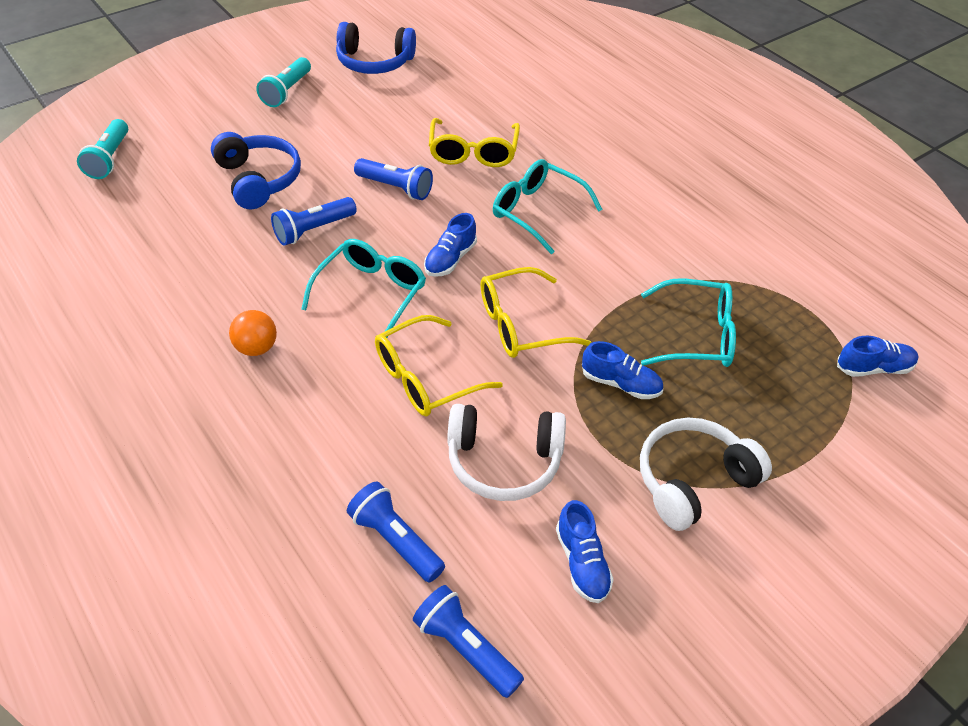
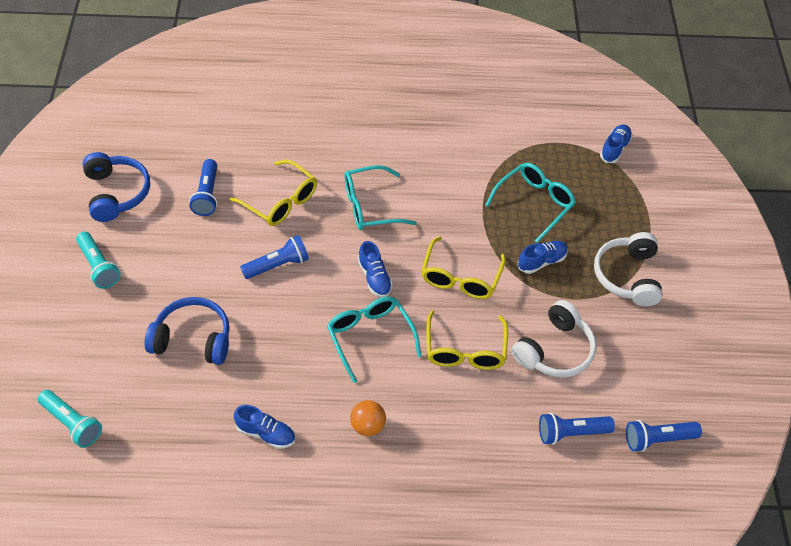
camera: 55 degrees left, 5 degrees up
(313, 230) = (279, 335): blue flashlight -> blue flashlight (207, 195)
(374, 62) = (116, 193): blue headphones -> blue headphones turned 60 degrees counterclockwise
(582, 562) = (642, 357): blue shoe -> blue shoe (265, 433)

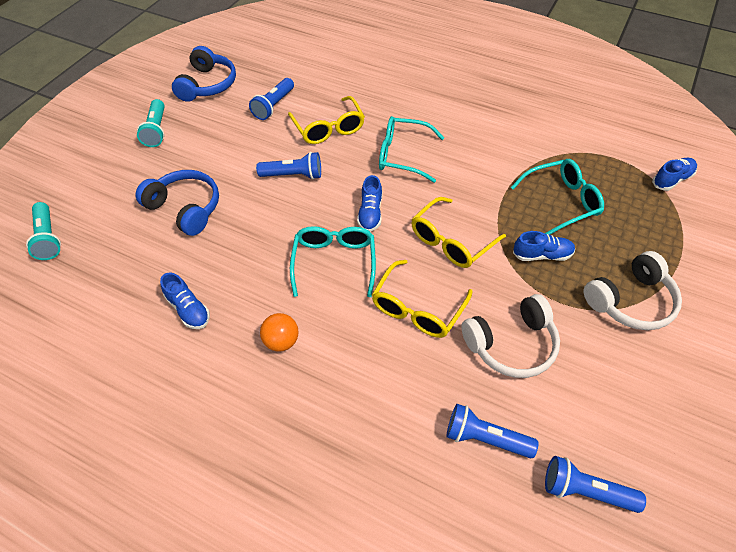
camera: 30 degrees right, 0 degrees up
(627, 276) = (630, 301): white headphones -> white headphones turned 150 degrees counterclockwise

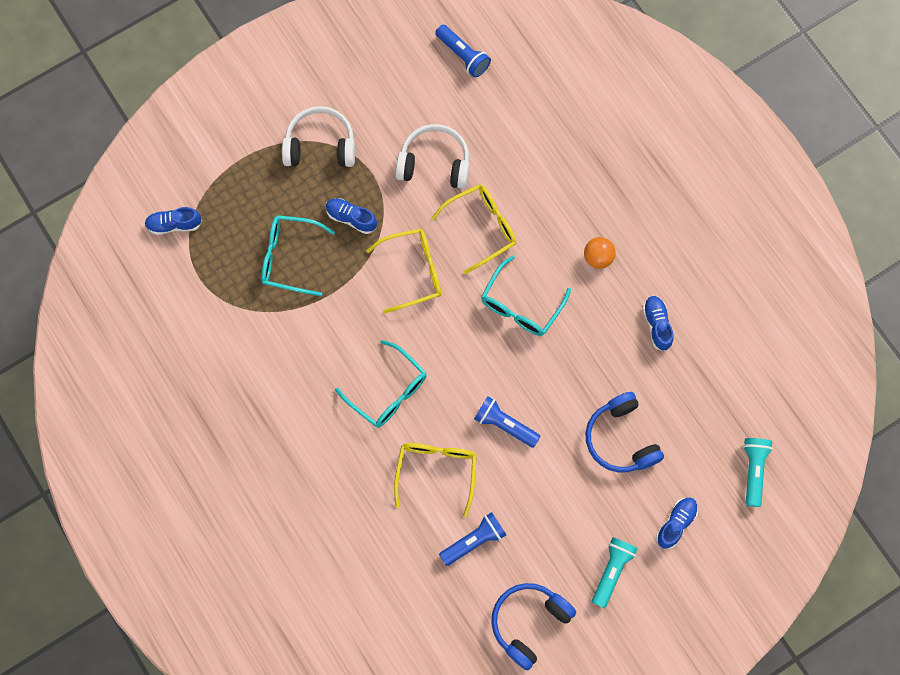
camera: 150 degrees left, 20 degrees up
(370, 213) = (461, 339): blue shoe -> blue shoe (676, 523)
(485, 438) = (500, 115): blue flashlight -> none

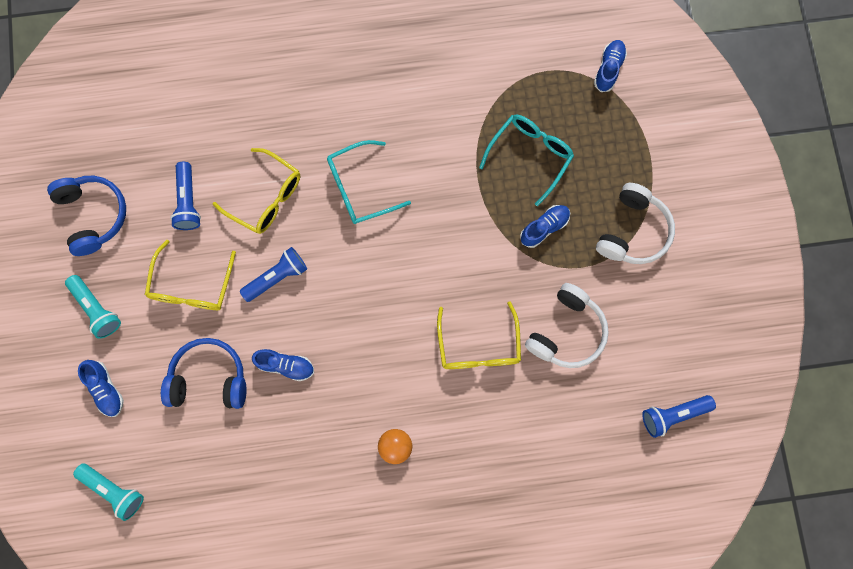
camera: 115 degrees right, 5 degrees up
(413, 271) = (464, 261): yellow glasses -> yellow glasses (192, 286)
(520, 306) = (383, 346): turquoise glasses -> none
(657, 325) = (300, 469): blue shoe -> blue shoe (286, 365)

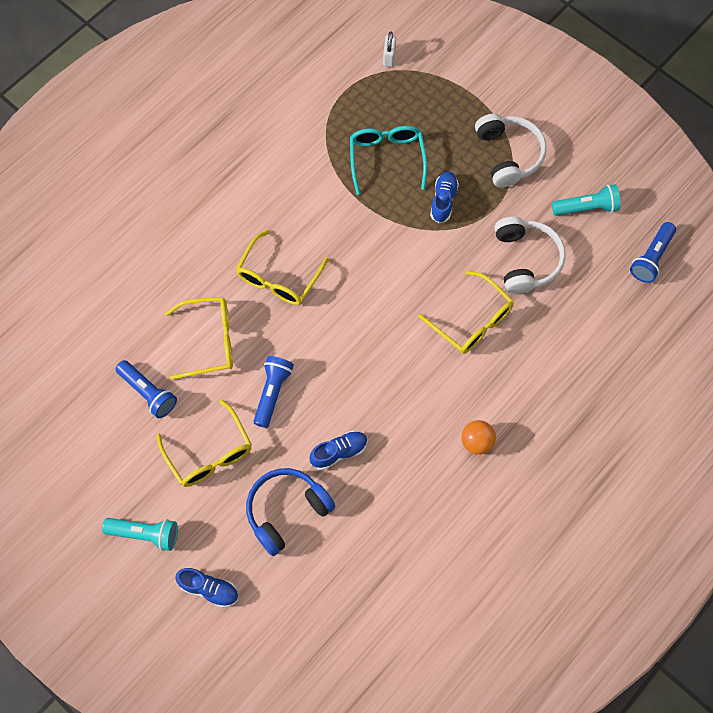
camera: 40 degrees left, 10 degrees down
(94, 215) = (77, 464): blue headphones -> none
(114, 490) = (286, 660): turquoise flashlight -> turquoise flashlight (586, 208)
(360, 188) = (278, 278): turquoise glasses -> yellow glasses
(608, 69) = (389, 57): blue shoe -> white padlock

